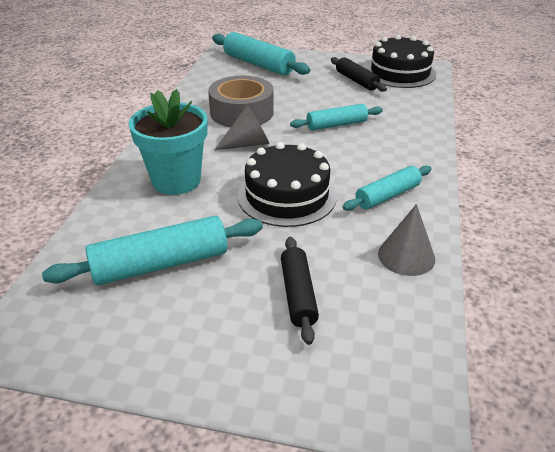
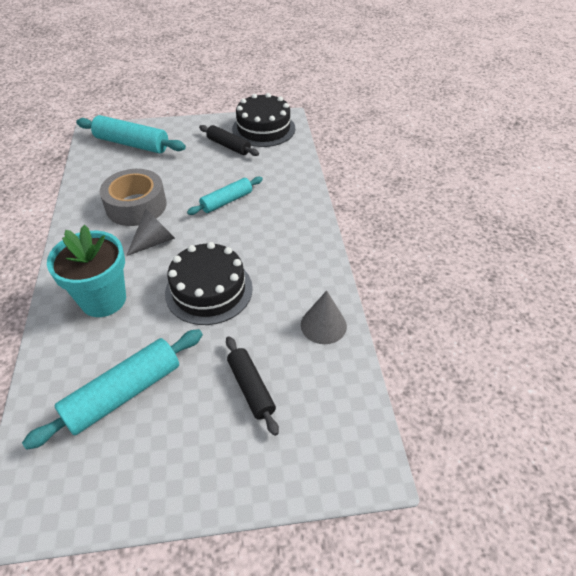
camera: 20 degrees left, 10 degrees up
(387, 196) = (292, 268): turquoise rolling pin -> none

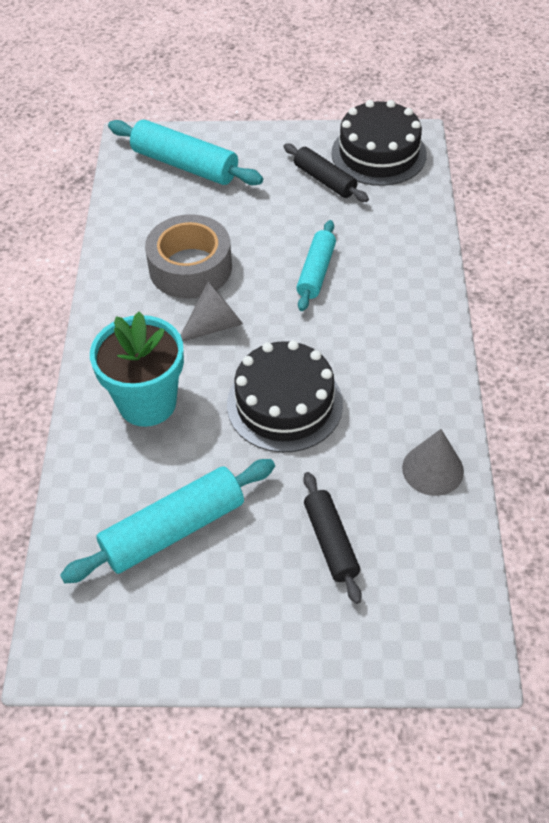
camera: 10 degrees right, 5 degrees up
(227, 201) = (316, 272): turquoise rolling pin -> turquoise rolling pin turned 45 degrees counterclockwise

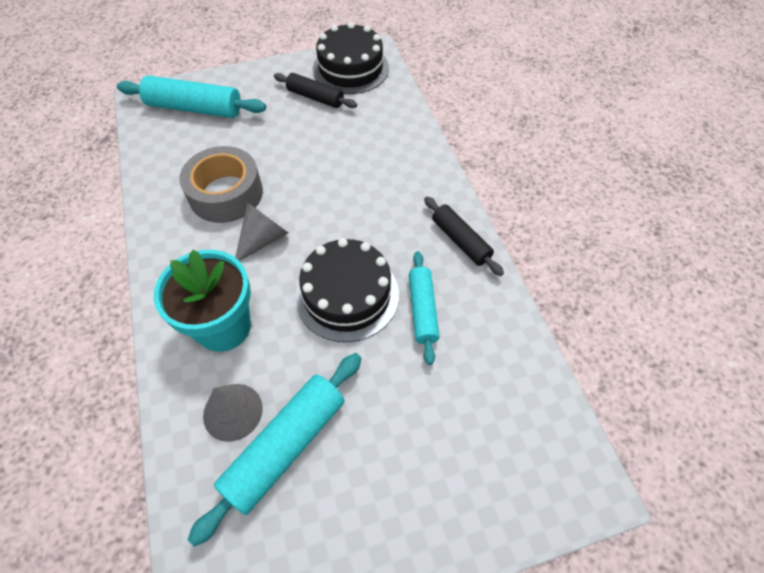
camera: 20 degrees left, 5 degrees up
(316, 272) = (334, 173): turquoise rolling pin -> turquoise rolling pin (422, 310)
(330, 542) = (431, 414): black rolling pin -> black rolling pin (460, 241)
(432, 469) = (491, 319): grey cone -> grey cone (232, 411)

